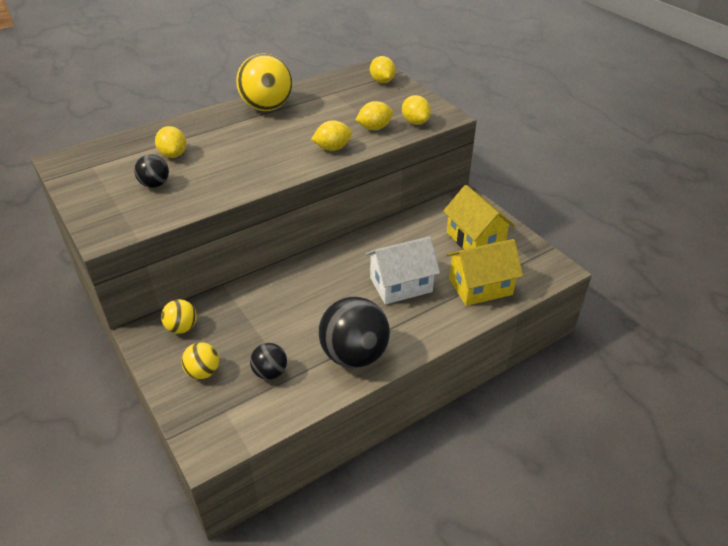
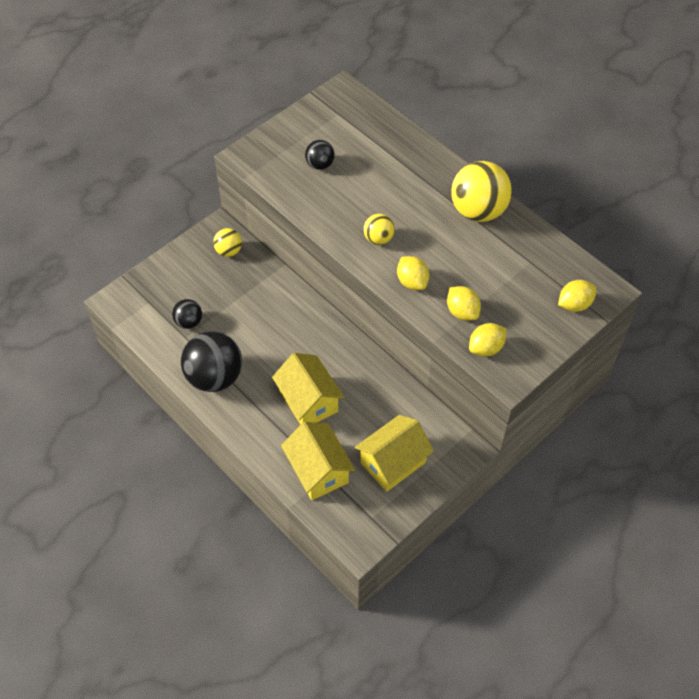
camera: 80 degrees right, 15 degrees up
(173, 154) = (370, 162): yellow lemon -> none
(203, 372) = (184, 278): yellow ball -> yellow ball (378, 239)
(401, 285) = (308, 401): white house -> yellow house

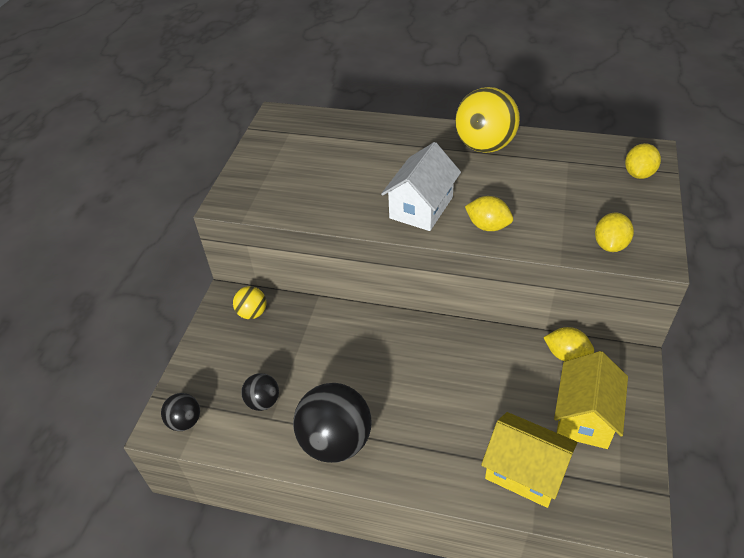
camera: 30 degrees left, 10 degrees down
(308, 401) = (452, 407): yellow house -> none
(320, 164) = (308, 176): black ball -> black ball (185, 421)
(378, 239) = (421, 207): yellow ball -> white house
(462, 312) = (557, 227): yellow lemon -> yellow lemon (566, 355)

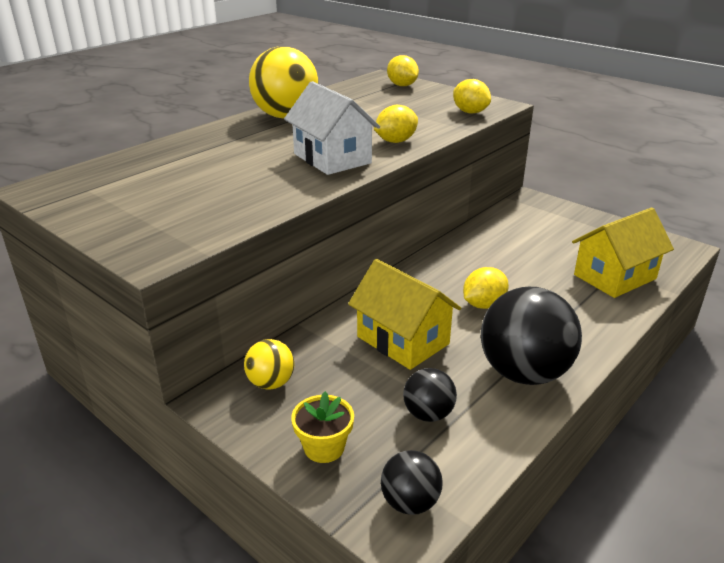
camera: 65 degrees left, 15 degrees down
(210, 363) = (324, 447): none -> yellow flower pot
(566, 355) = (502, 220): yellow lemon -> yellow lemon (483, 304)
(585, 416) = (571, 234): yellow house -> yellow house (403, 340)

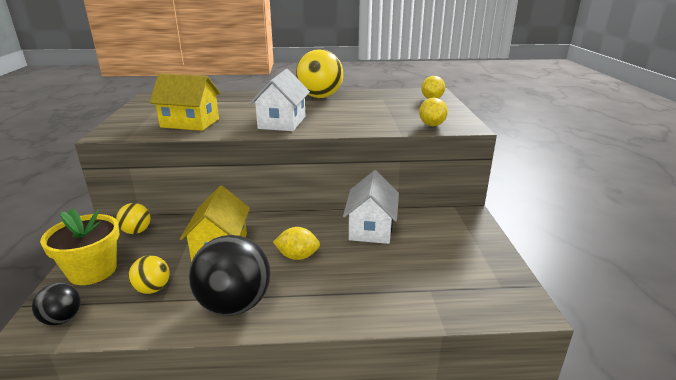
camera: 45 degrees right, 5 degrees down
(324, 447) = (92, 271): yellow flower pot -> yellow flower pot, size x1.70
(395, 141) = (338, 125): yellow lemon -> none
(428, 414) = (152, 289): black ball -> yellow ball
(487, 248) = (371, 228): none -> white house
(614, 277) = (419, 293): yellow house -> yellow house (190, 123)

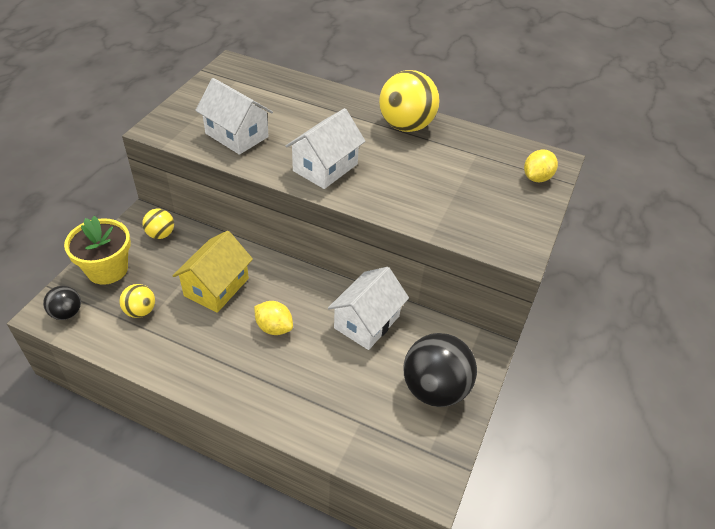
camera: 25 degrees right, 20 degrees up
(190, 123) = (237, 135): yellow house -> white house
(234, 305) = (190, 358): black ball -> black ball (435, 389)
(432, 125) = (482, 234): yellow lemon -> none

